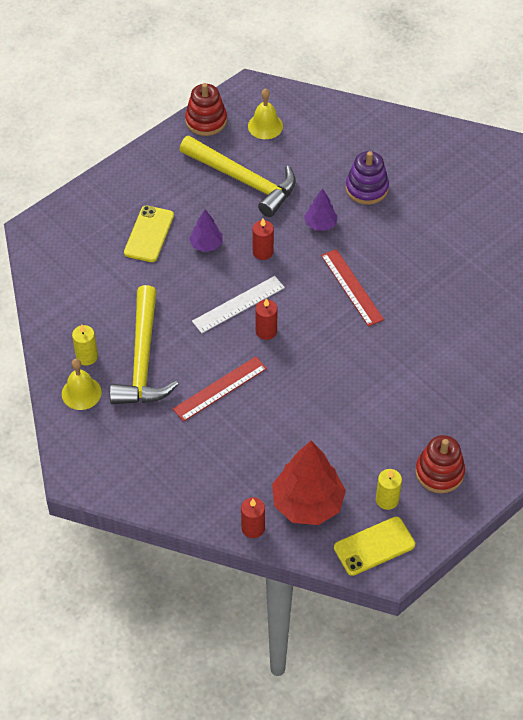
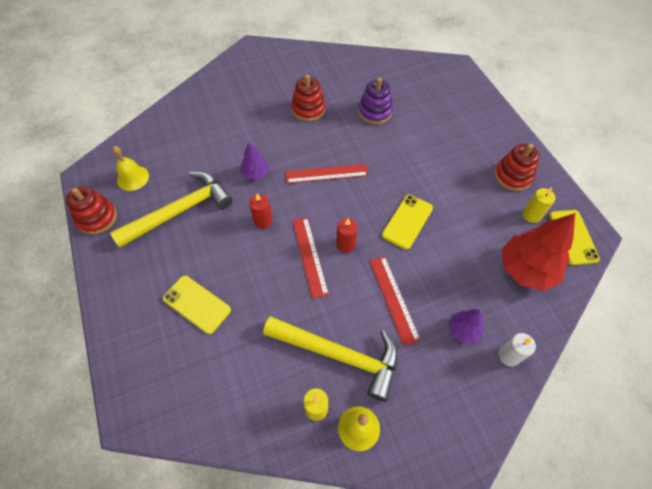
camera: 70 degrees left, 5 degrees up
(197, 501) = (509, 355): none -> white candle
(206, 245) = (234, 260): purple tree -> purple tree (463, 330)
(238, 304) = (309, 256): white ruler -> red ruler
(253, 528) = (544, 318): red candle -> none
(321, 379) = (407, 221): none -> yellow phone
(366, 188) = (237, 134): purple stacking toy -> purple stacking toy (375, 112)
(441, 241) = (308, 109): none -> red stacking toy

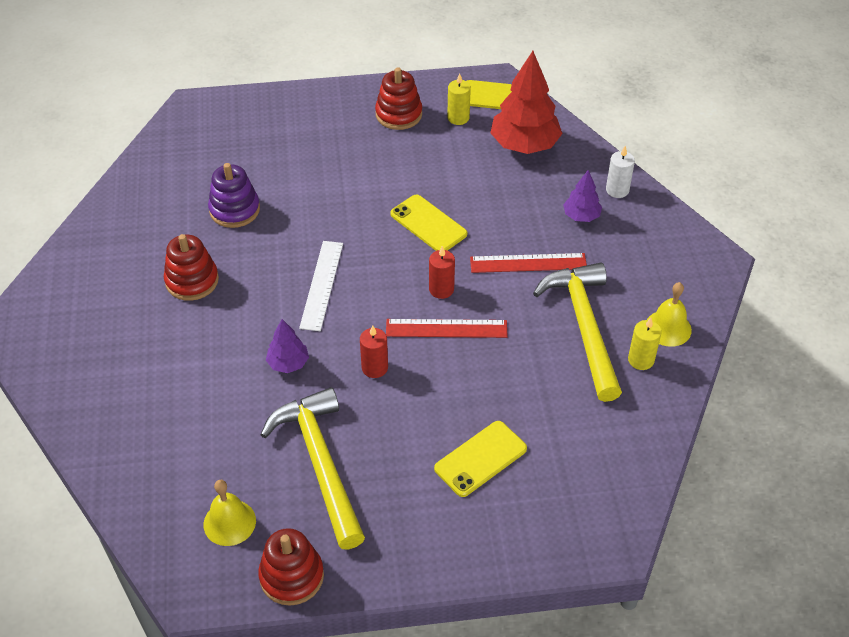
camera: 75 degrees left, 10 degrees down
(326, 173) = (321, 285): red ruler -> white ruler
(339, 354) = (584, 327): yellow hammer -> yellow hammer turned 45 degrees counterclockwise

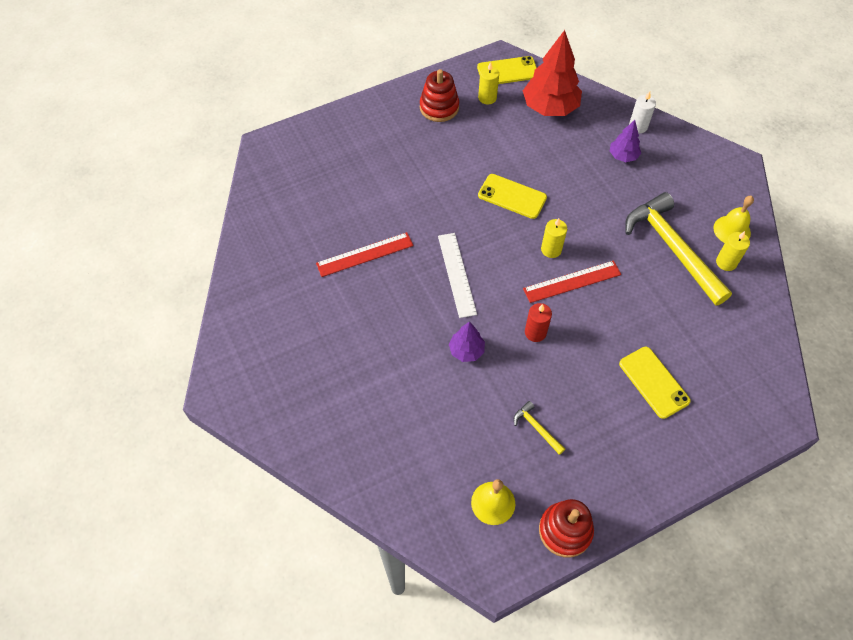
camera: 20 degrees left, 10 degrees up
(192, 281) = (350, 303): red stacking toy -> none
(234, 210) = (351, 229): purple stacking toy -> none
(320, 464) = (536, 428): yellow hammer -> yellow hammer, size x0.41
(441, 289) = (551, 249): red candle -> yellow candle
(480, 459) = (653, 382): yellow phone -> yellow phone turned 60 degrees counterclockwise
(528, 263) = (604, 207): red ruler -> red ruler (365, 254)

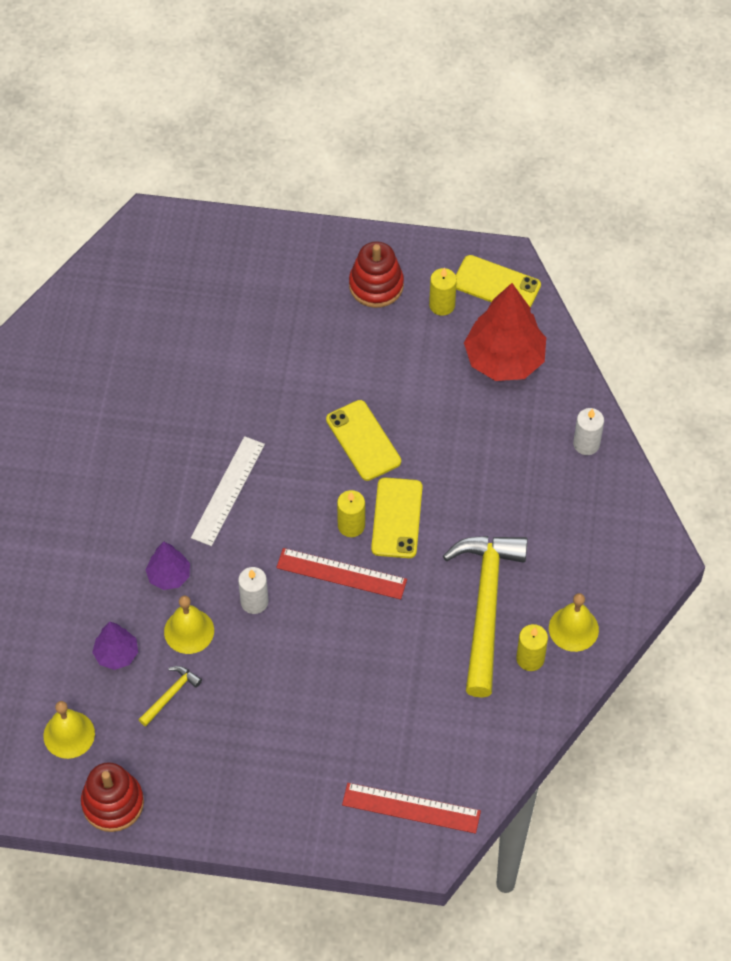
camera: 35 degrees right, 0 degrees up
(365, 254) = (152, 411): red ruler -> red ruler (411, 808)
(511, 378) = (189, 631): none -> yellow bell
(535, 332) = (254, 602): red candle -> white candle
(536, 428) = (170, 695): yellow hammer -> yellow hammer turned 45 degrees clockwise
(623, 156) = (533, 469): purple tree -> purple tree (116, 654)
(653, 382) = (328, 728): yellow phone -> yellow phone (397, 518)

